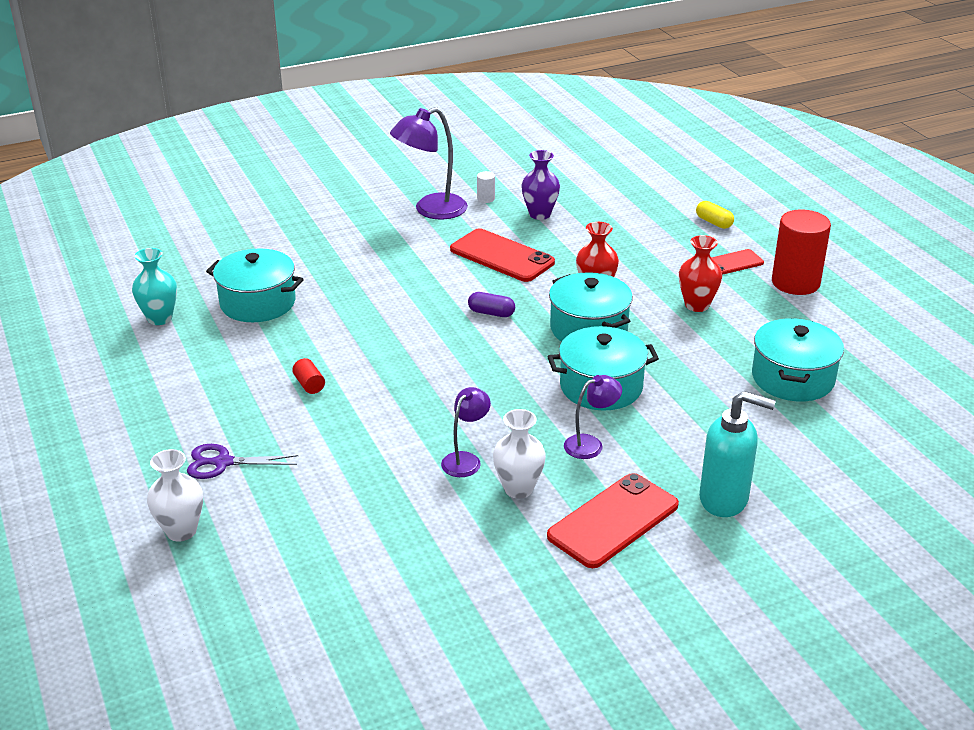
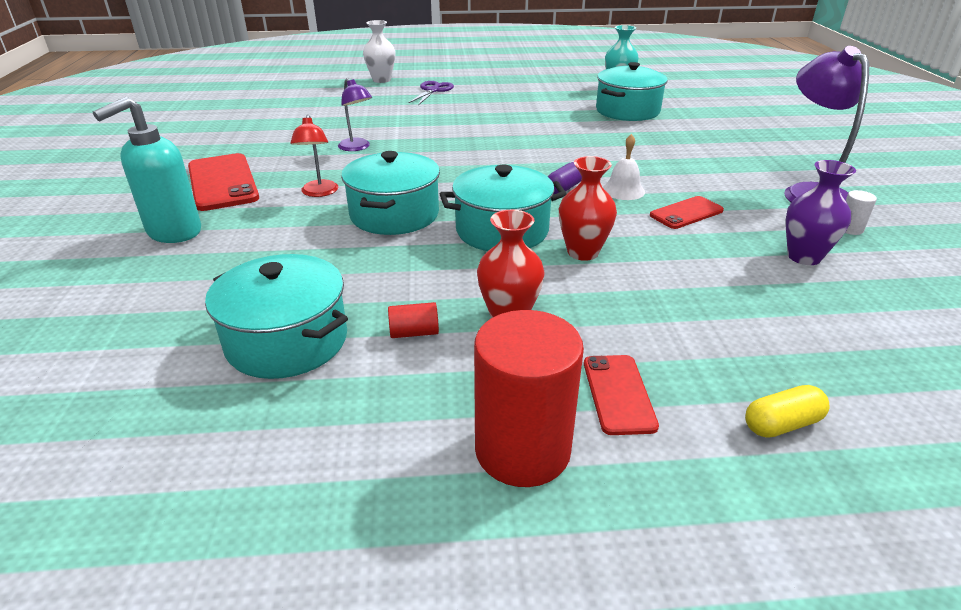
camera: 110 degrees right, 0 degrees up
(309, 385) = (499, 115): red cylinder -> red cylinder (414, 332)
(476, 285) = (623, 190): none -> white bell
(502, 256) = (686, 213): red phone -> red phone, size x0.57
(518, 489) = (303, 158): white vase -> none
(590, 444) = (319, 193): purple lamp -> red lamp

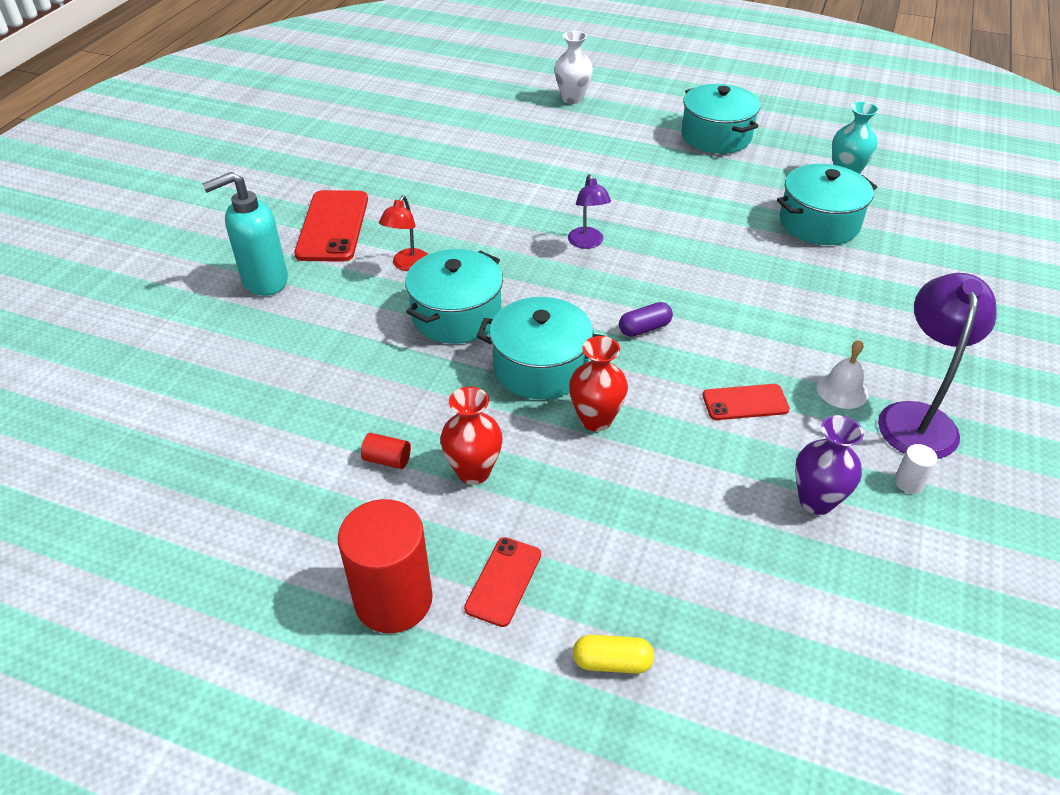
camera: 25 degrees right, 10 degrees up
(287, 341) = (289, 433): turquoise pot -> turquoise pot (716, 136)
(357, 147) = (479, 208): purple lamp -> purple lamp (587, 243)
(433, 90) = (617, 131): purple scissors -> none
(623, 190) = (705, 349): white bell -> white bell (842, 390)

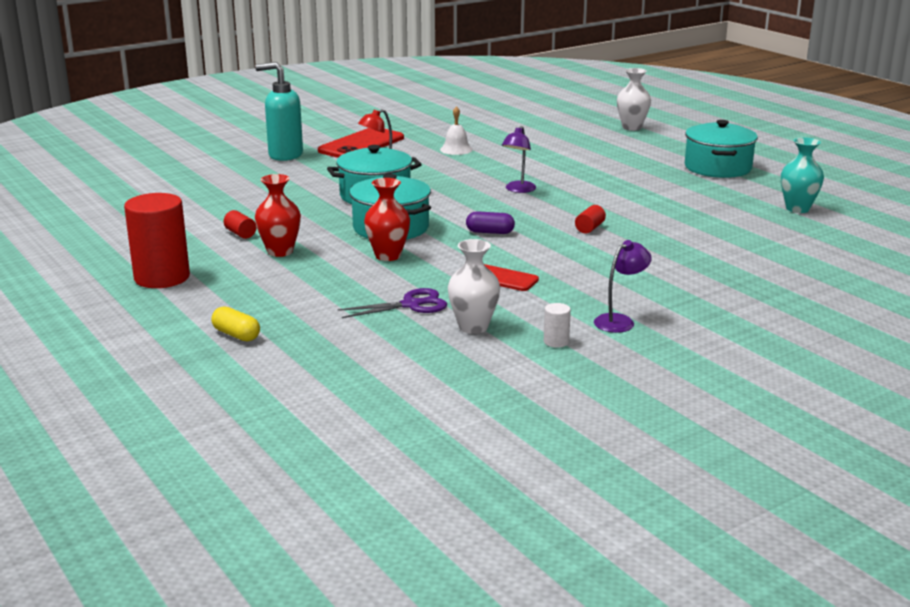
camera: 35 degrees right, 20 degrees down
(503, 581) = (228, 291): red phone -> none
(718, 496) = (411, 305): none -> purple scissors
(723, 279) = (589, 228): none -> red cylinder
(816, 501) = (473, 327): purple vase -> white vase
(819, 223) = (723, 224): turquoise pot -> none
(842, 390) = (584, 294): white bell -> white bell (456, 149)
(917, 418) = (620, 321): purple lamp -> purple lamp, size x0.57

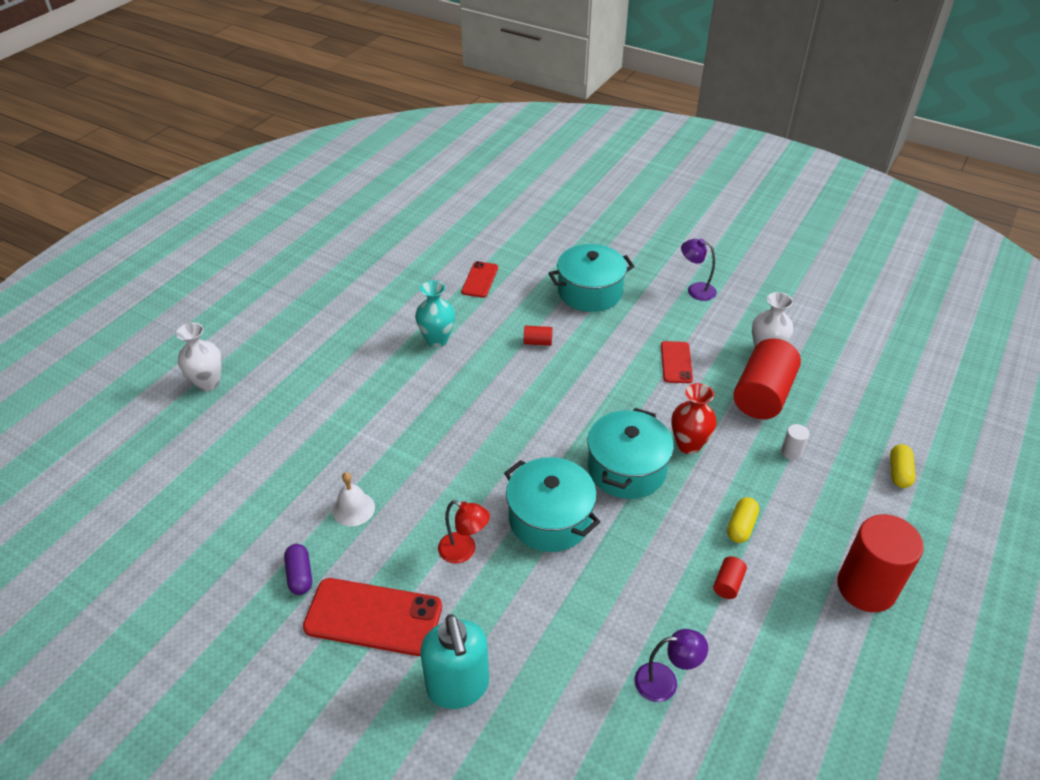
camera: 115 degrees left, 20 degrees up
(280, 251) = (741, 526): red vase -> yellow capsule
(411, 305) = (762, 395): purple scissors -> red cylinder
(490, 232) = (589, 398): purple capsule -> purple capsule (300, 575)
(518, 190) = (467, 413): purple lamp -> purple lamp (665, 682)
(556, 342) = (750, 309): white cylinder -> white cylinder (791, 452)
(715, 223) = (480, 280): none -> red phone
(717, 167) = (331, 300): turquoise pot -> turquoise pot (590, 292)
(797, 209) = (420, 245): turquoise vase -> turquoise vase (437, 340)

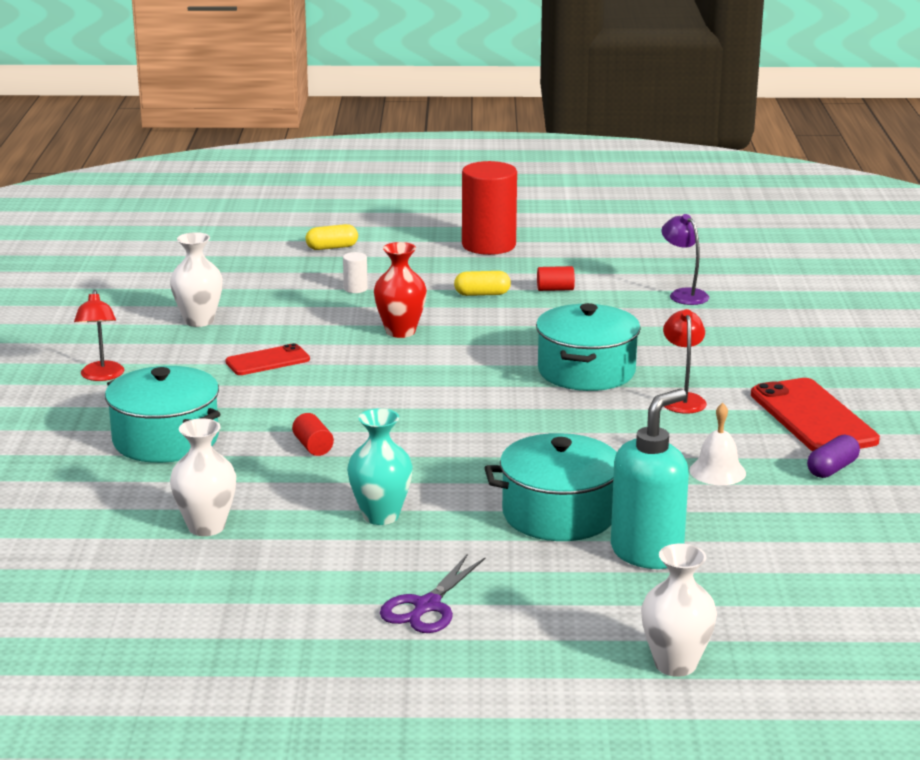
camera: 120 degrees left, 20 degrees down
(339, 323) = (427, 606): none -> purple scissors
(458, 687) = (812, 363): turquoise soap dispenser -> turquoise soap dispenser (647, 553)
(480, 280) = (206, 527): red phone -> white vase
(626, 469) = (472, 352): turquoise pot -> turquoise pot (559, 514)
(695, 290) = (101, 376): purple lamp -> red lamp
(762, 395) = (279, 312): red cylinder -> none

